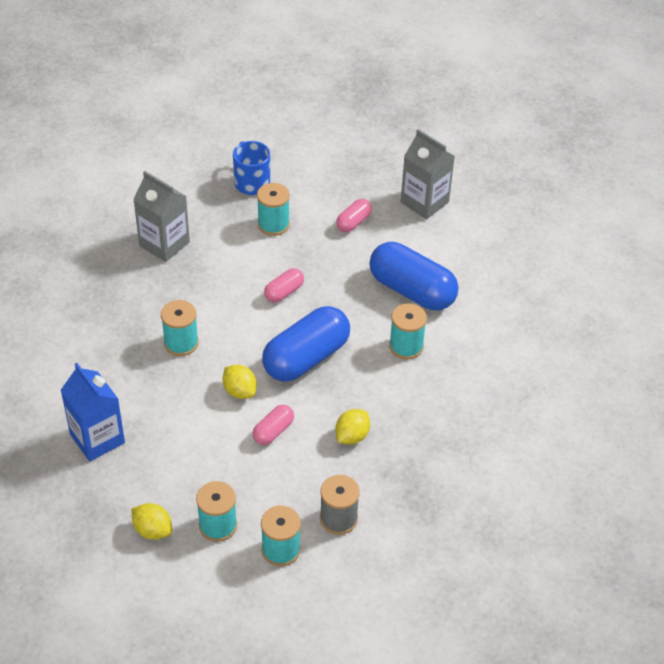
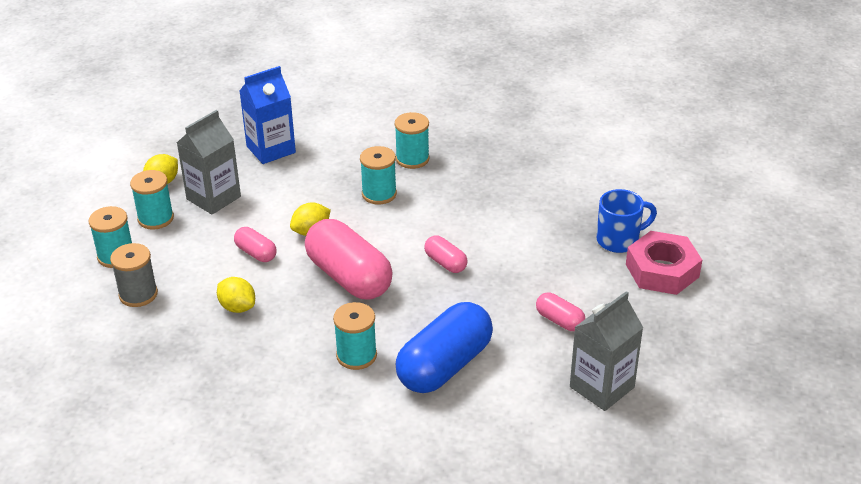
camera: 95 degrees right, 10 degrees down
(164, 244) = (517, 181): grey carton -> grey carton (213, 198)
(273, 224) = (551, 256): turquoise spool -> turquoise spool (412, 159)
(290, 161) = (662, 270): none -> pink nut
(306, 358) = (349, 277): blue capsule -> pink capsule

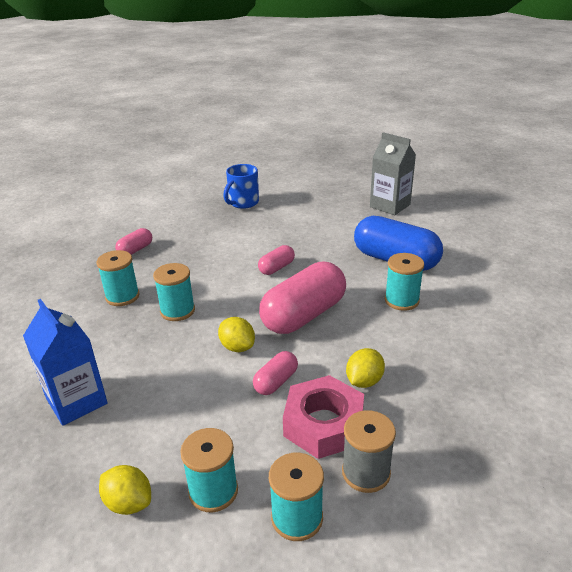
camera: 95 degrees left, 5 degrees down
(213, 198) = (172, 438): grey carton -> none
(559, 320) = (332, 220): pink capsule -> pink capsule (135, 250)
(619, 240) = (243, 203): blue mug -> blue mug turned 120 degrees counterclockwise
(662, 270) = (273, 190): pink nut -> pink nut (323, 424)

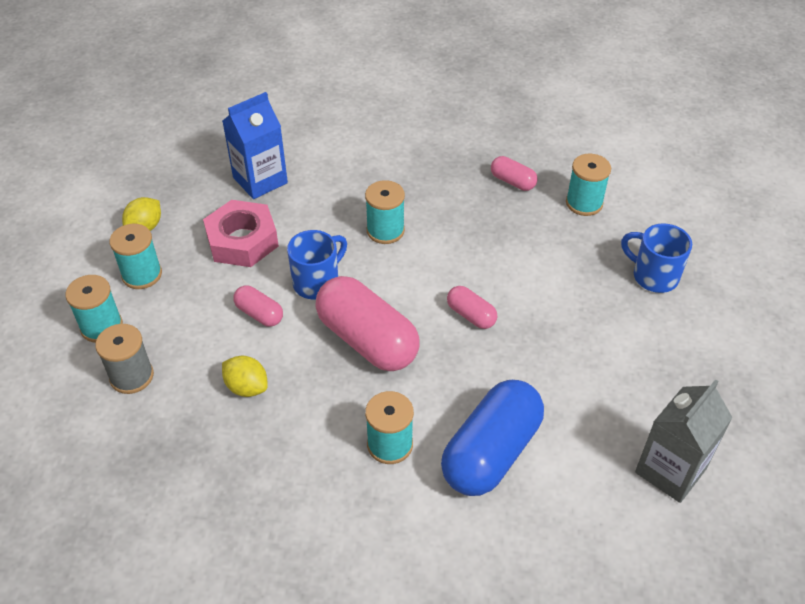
camera: 90 degrees right, 15 degrees up
(122, 296) = (415, 185): turquoise spool -> turquoise spool (584, 203)
(237, 347) = (317, 282): yellow lemon -> blue mug
(323, 424) = (195, 349): pink nut -> pink nut (242, 241)

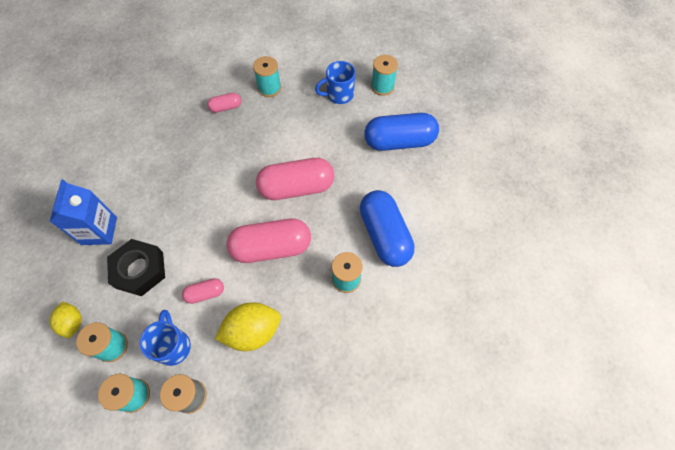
camera: 55 degrees left, 15 degrees up
(242, 241) = (139, 270): pink nut -> black nut
(247, 387) = (252, 331): yellow lemon -> yellow lemon, size x1.67
(317, 282) = (209, 248): blue mug -> blue mug (173, 346)
(385, 230) = (203, 189): turquoise spool -> turquoise spool (382, 86)
(471, 315) = (296, 187): pink capsule -> pink capsule, size x2.08
(654, 386) = (399, 141): none -> blue capsule
(670, 470) = (446, 168): grey carton -> none

